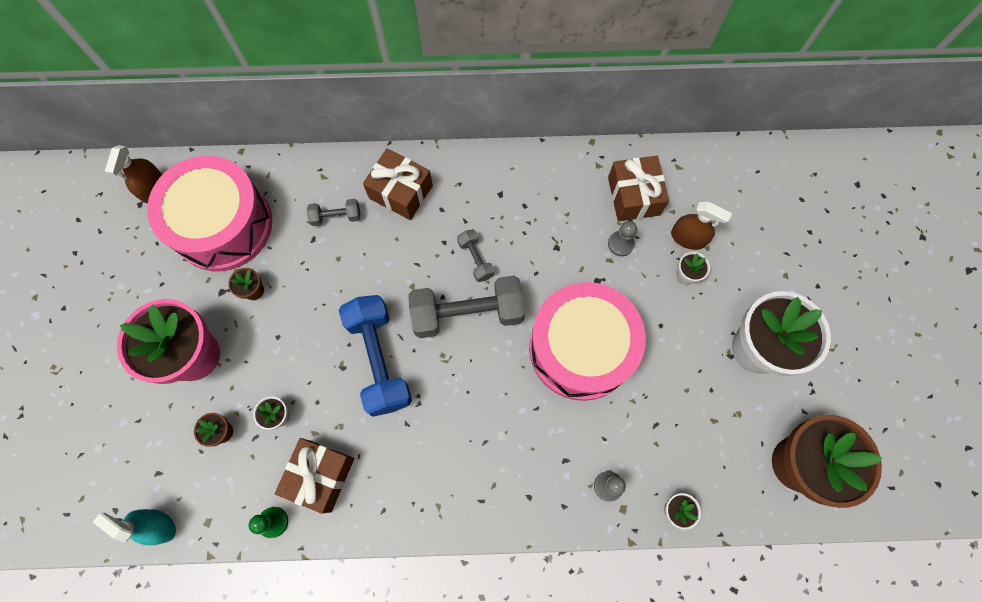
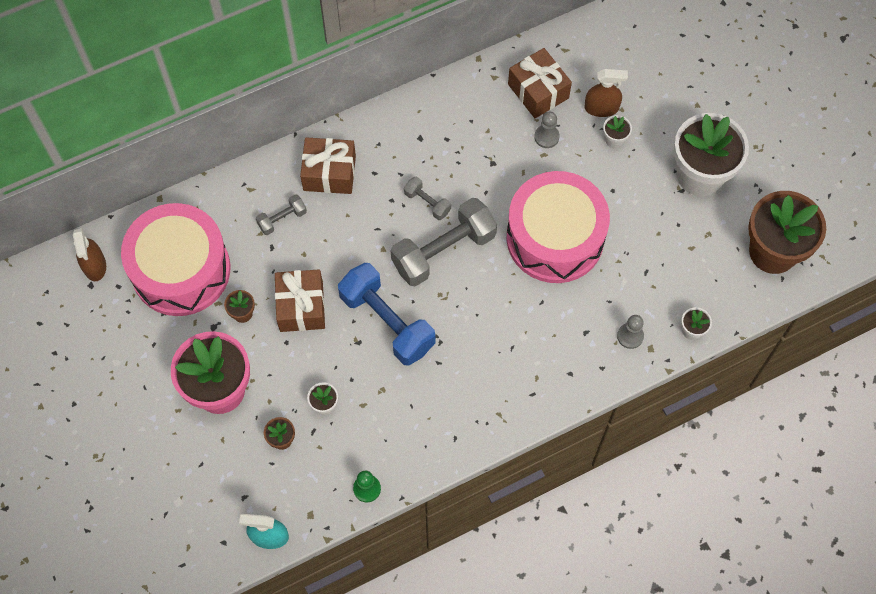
camera: 25 degrees left, 5 degrees down
(320, 476) = (387, 435): brown gift -> brown gift (301, 307)

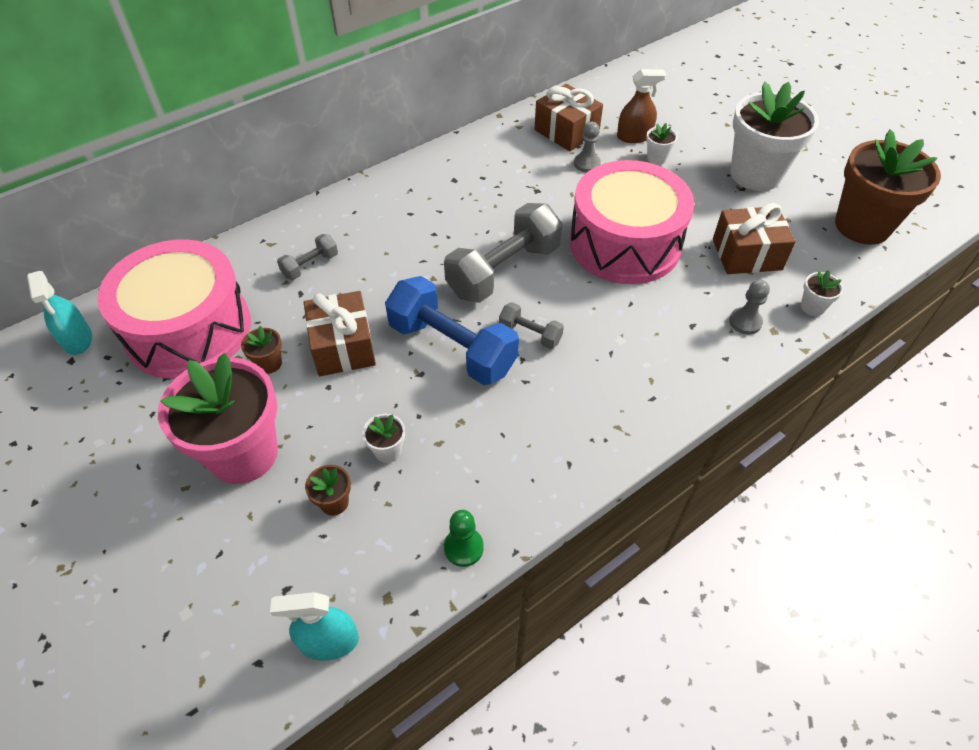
camera: 10 degrees left, 15 degrees down
(94, 265) = (77, 339): brown spray bottle -> turquoise spray bottle
(329, 173) = (360, 219): brown gift -> brown gift (747, 254)
(427, 203) = (474, 231): grey dumbbell -> grey dumbbell (530, 334)

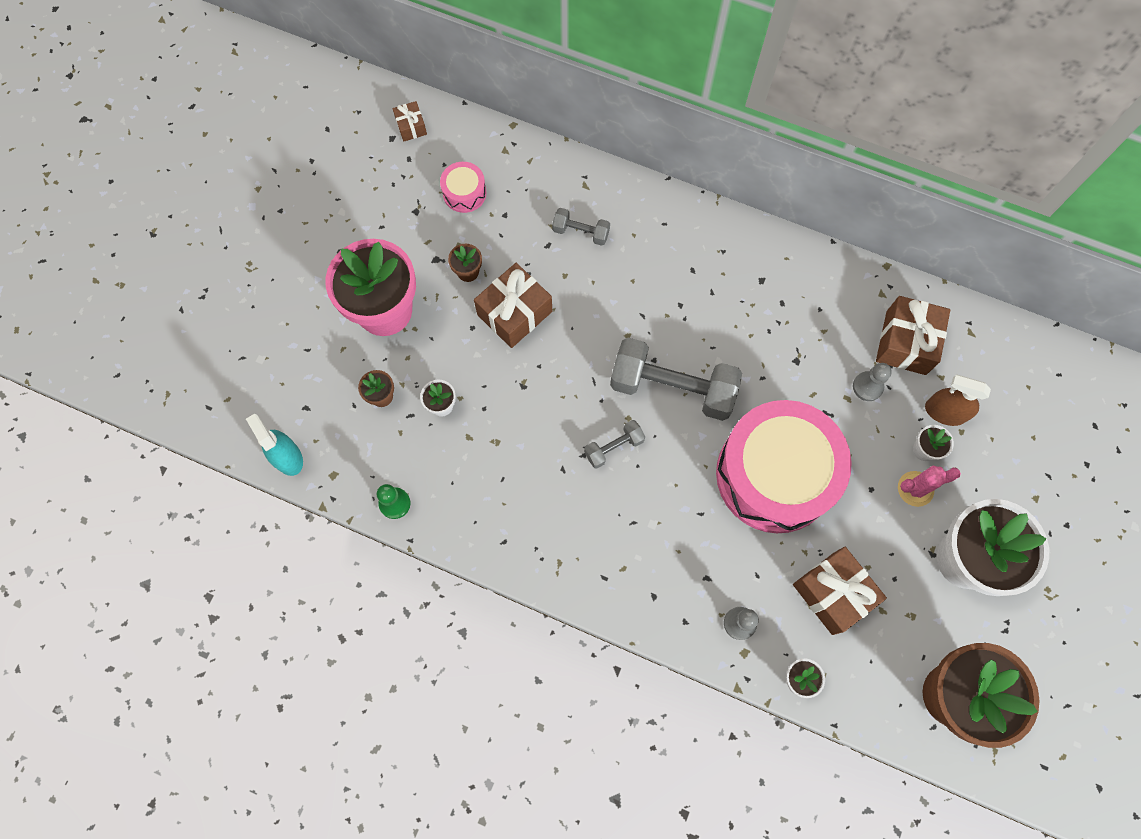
camera: 60 degrees right, 20 degrees up
(77, 339) = (411, 126): turquoise spray bottle -> brown gift
(189, 329) = (464, 193): pink drum -> pink drum, size x0.40
(452, 348) = (562, 394): blue dumbbell -> none
(530, 334) = (614, 447): grey dumbbell -> grey dumbbell turned 60 degrees clockwise
(634, 136) = (945, 412): brown spray bottle -> brown spray bottle turned 150 degrees clockwise
(685, 175) = (915, 489): none -> pink cactus

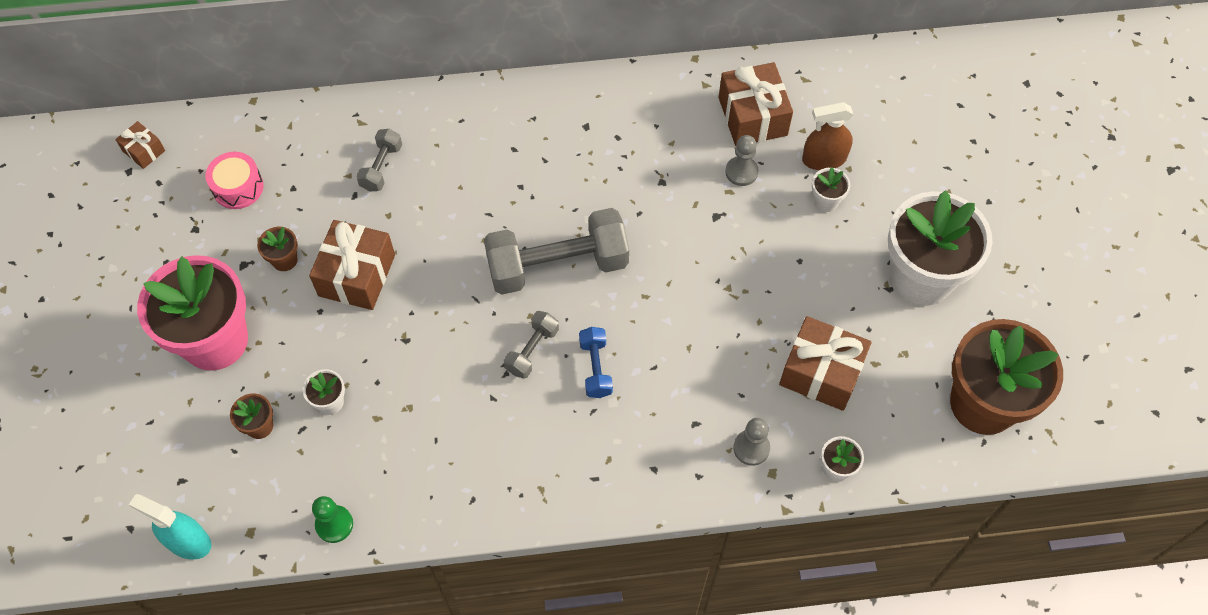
camera: 30 degrees left, 10 degrees down
(581, 232) = (381, 167): grey dumbbell -> grey dumbbell turned 60 degrees counterclockwise
(654, 489) = (595, 368): none -> blue dumbbell
(775, 475) = (703, 294): pink drum -> none
(915, 489) = (839, 239): pink cactus -> none

